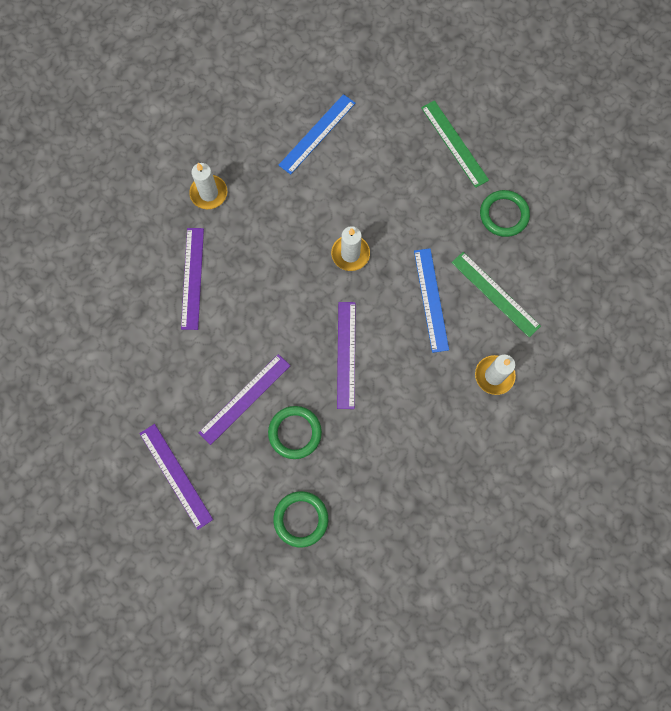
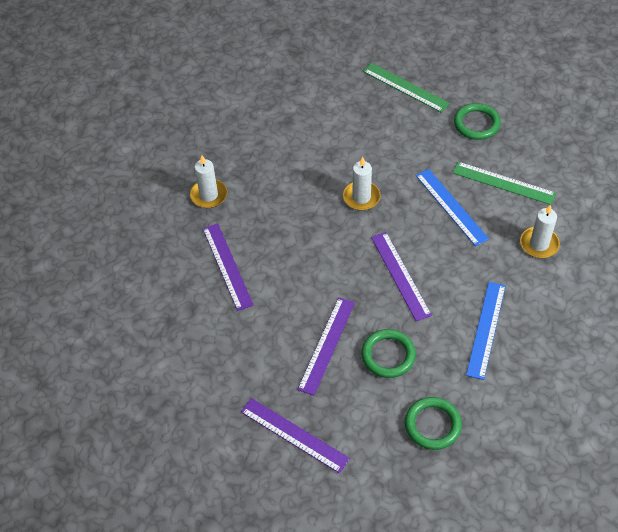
camera: 20 degrees left, 20 degrees down
(317, 134) = (283, 119): blue ruler -> blue ruler (486, 329)

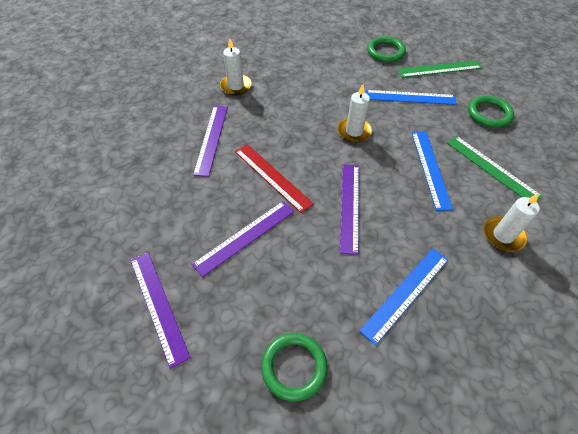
camera: 25 degrees right, 0 degrees up
(313, 278) = (272, 176): none -> red ruler
(388, 355) = (294, 273): green ring -> green ring (385, 52)
(394, 135) = (410, 97): none -> blue ruler
(405, 87) = (439, 69): green ruler -> green ruler turned 75 degrees counterclockwise

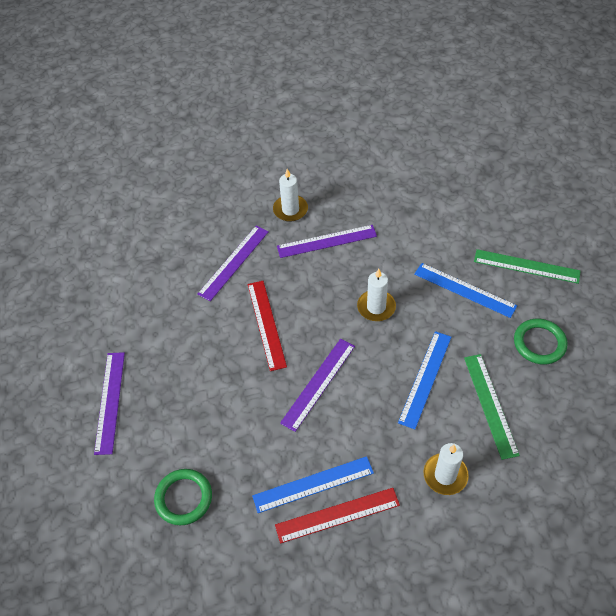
camera: 30 degrees right, 0 degrees up
(245, 237) = (208, 373): purple ruler -> purple ruler (327, 241)
(385, 52) = (479, 222): green ring -> none
(446, 311) = (337, 515): none -> red ruler

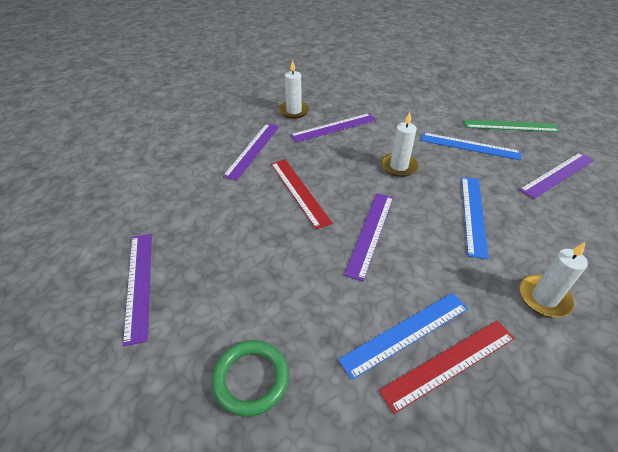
camera: 15 degrees left, 10 degrees down
(490, 405) = (547, 227): green ruler -> none
(539, 343) = (557, 174): green ring -> purple ruler

